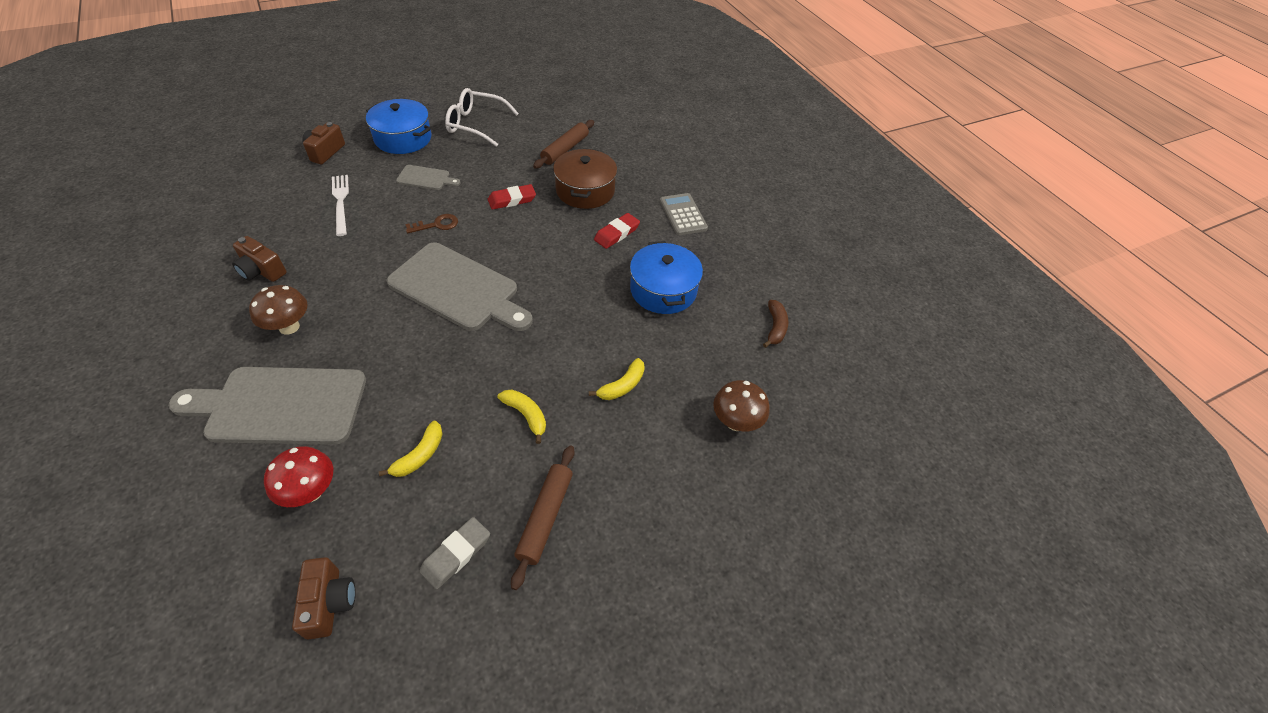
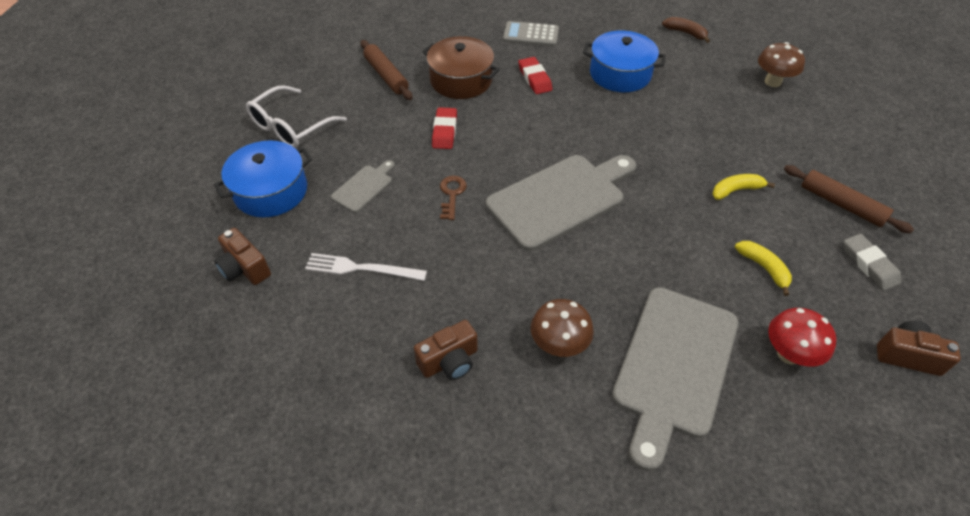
camera: 60 degrees left, 0 degrees up
(622, 386) = (720, 127): yellow banana -> none

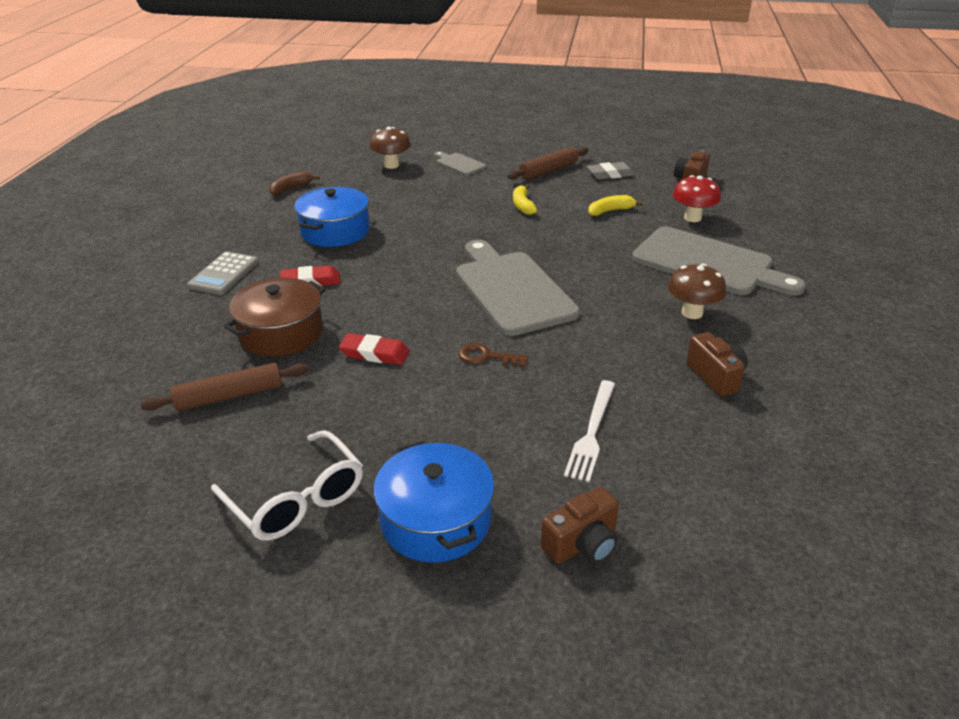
camera: 80 degrees left, 15 degrees down
(364, 187) = (454, 425): grey cutting board -> grey cutting board (459, 164)

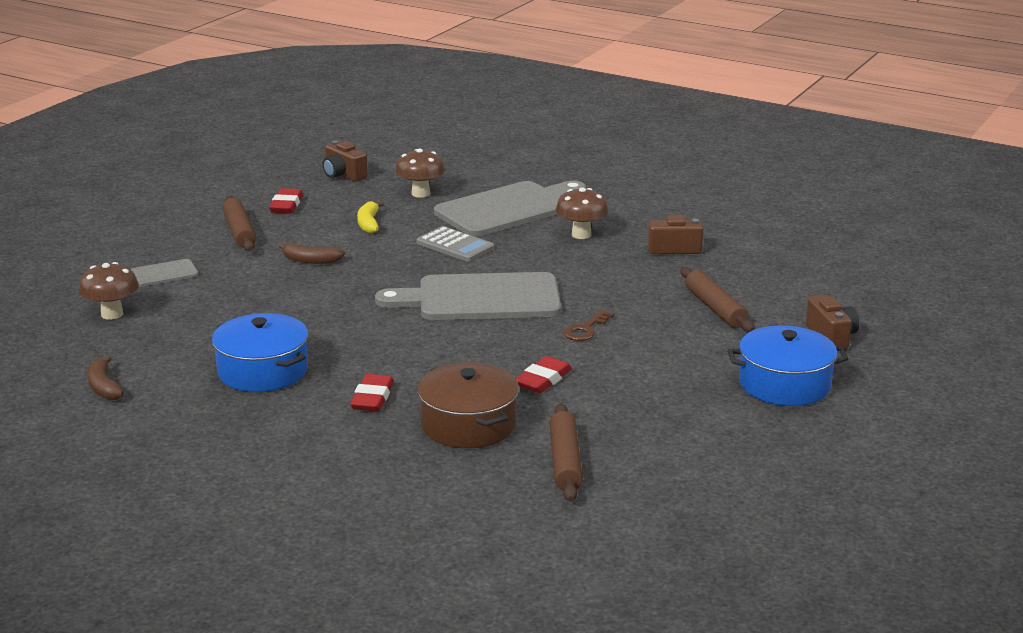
camera: 70 degrees left, 10 degrees down
(224, 274) = (305, 450): grey calculator -> grey calculator (455, 245)
(296, 499) = (734, 439): white glasses -> none
(522, 205) = (311, 261): yellow banana -> brown banana
(592, 432) = (715, 308): white fork -> brown rolling pin
(610, 174) = (286, 205): grey eraser -> red eraser
(692, 218) = (420, 193): red mushroom -> brown mushroom

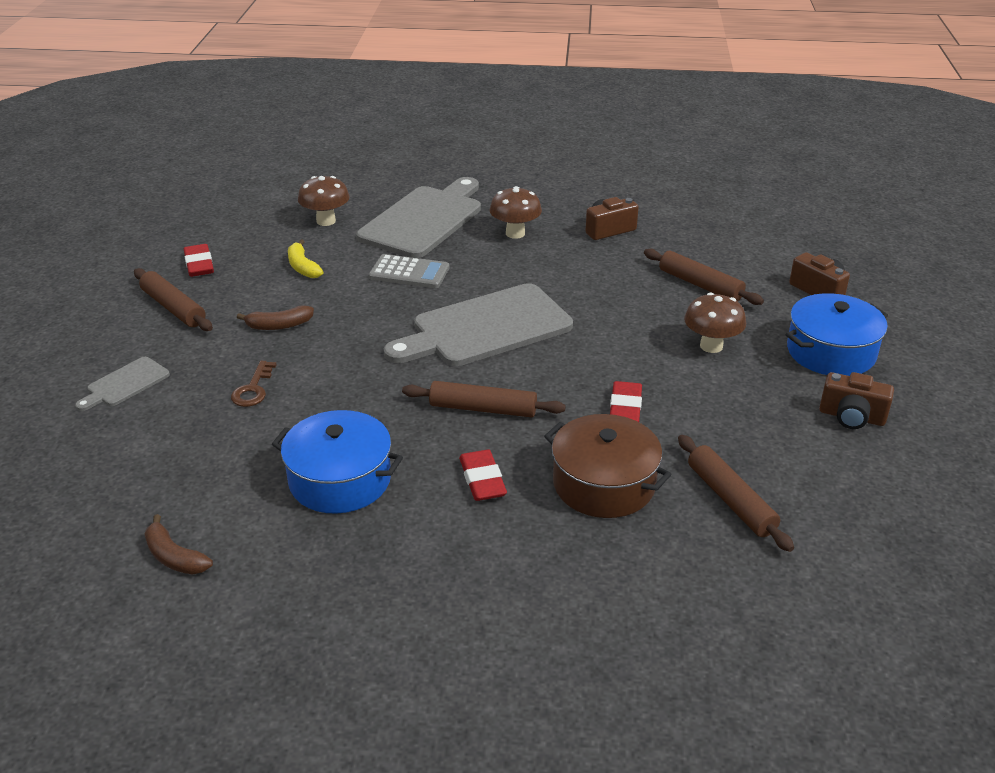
camera: 25 degrees left, 10 degrees up
(112, 314) = (108, 452): brown mushroom -> brown mushroom (711, 346)
(343, 175) = (231, 216): brown camera -> brown camera (851, 417)
(420, 353) = (483, 409): none -> brown rolling pin
(585, 329) = (612, 338): brown key -> brown key (253, 389)

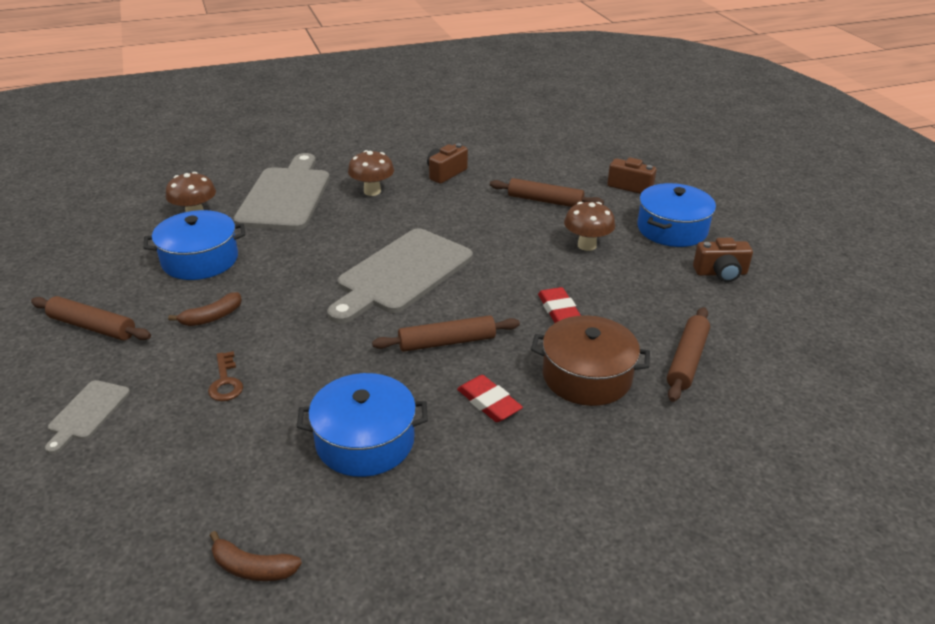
camera: 25 degrees left, 0 degrees up
(199, 264) = (93, 280): red eraser -> none
(302, 267) = (200, 260): yellow banana -> blue pot
(409, 272) = (303, 243): grey calculator -> none
(730, 500) = (687, 360): brown rolling pin -> brown rolling pin turned 75 degrees clockwise

